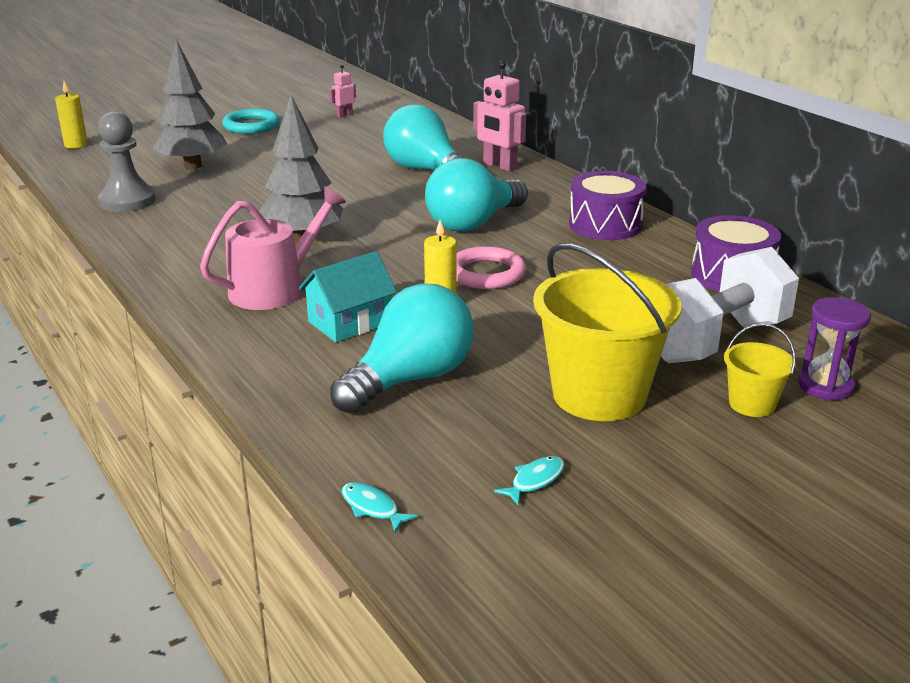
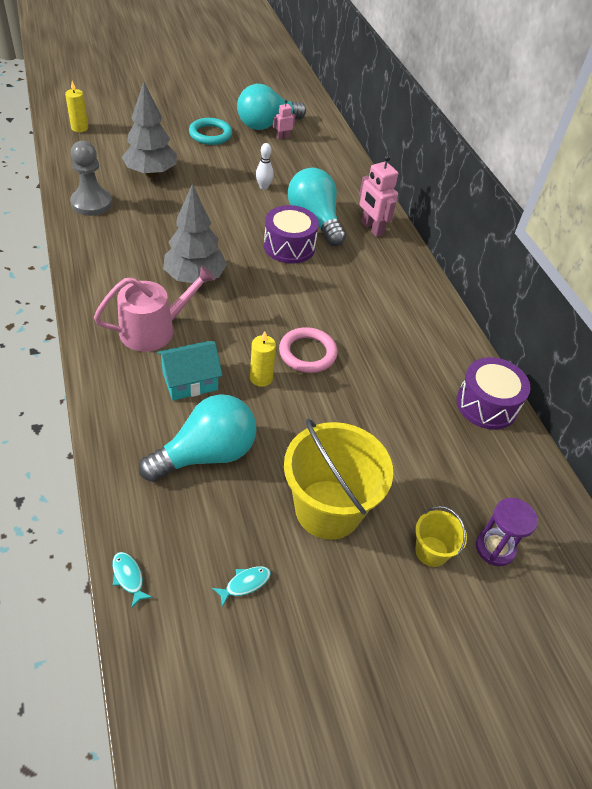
camera: 10 degrees right, 20 degrees up
(345, 155) = (263, 187): none -> white bowling pin
(473, 223) = (323, 292): turquoise light bulb -> turquoise light bulb (266, 125)
(605, 225) = (419, 320): purple drum -> purple drum (289, 246)
(715, 341) = (438, 475): white dumbbell -> none

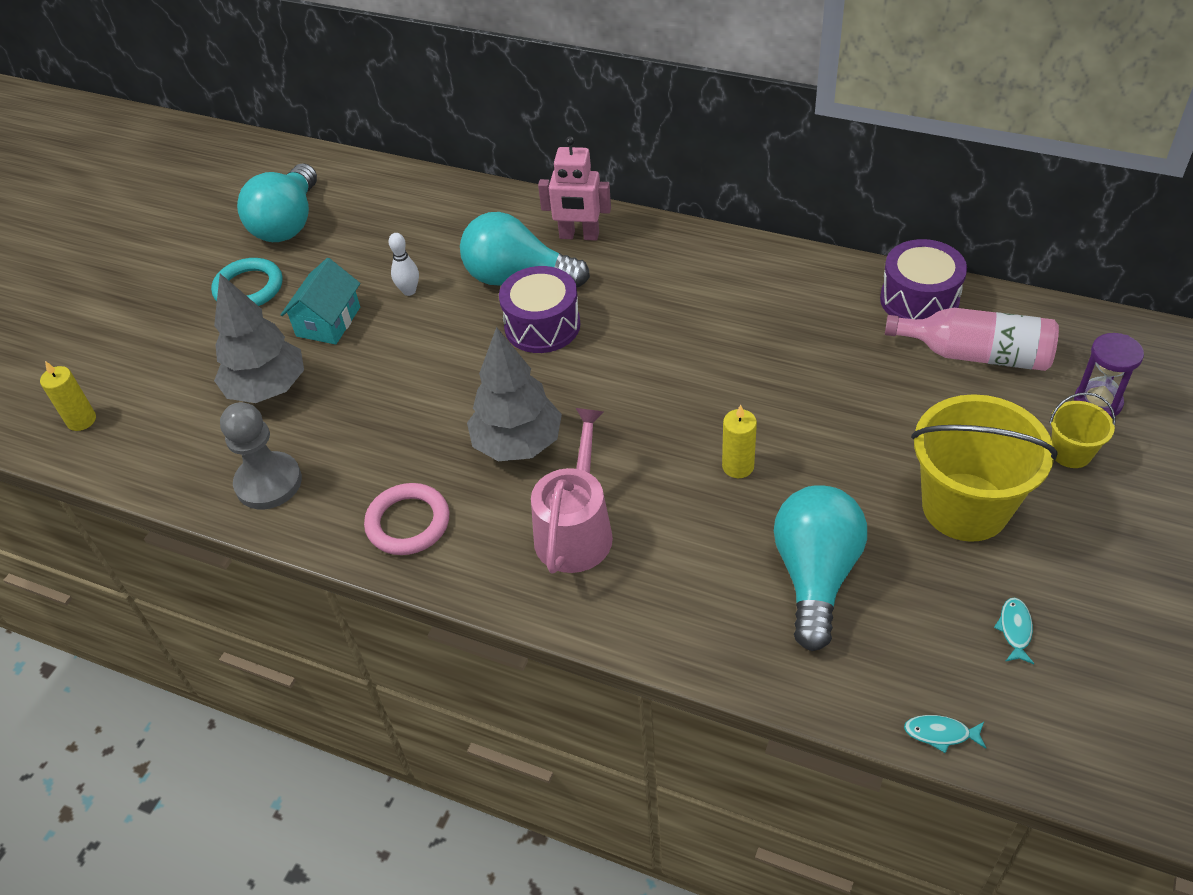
camera: 40 degrees left, 0 degrees up
(190, 381) = (691, 535): turquoise house -> turquoise house (328, 321)
(283, 137) = (330, 221): pink robot -> none
(307, 353) = (732, 404): pink ring -> pink ring (408, 523)
(469, 457) = (976, 354): none -> pink bottle

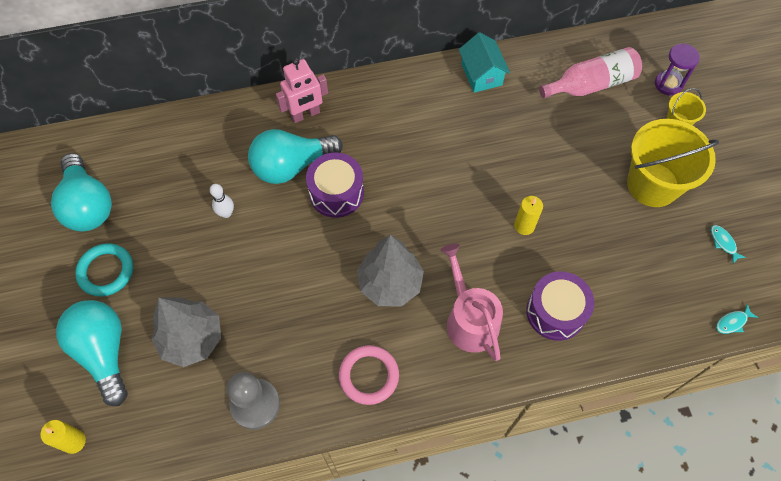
camera: 40 degrees left, 15 degrees up
(328, 321) = (189, 266): turquoise house -> turquoise house (481, 74)
(815, 575) = (613, 270): turquoise light bulb -> turquoise light bulb (104, 352)
(919, 300) = (537, 63): purple drum -> purple drum (555, 312)

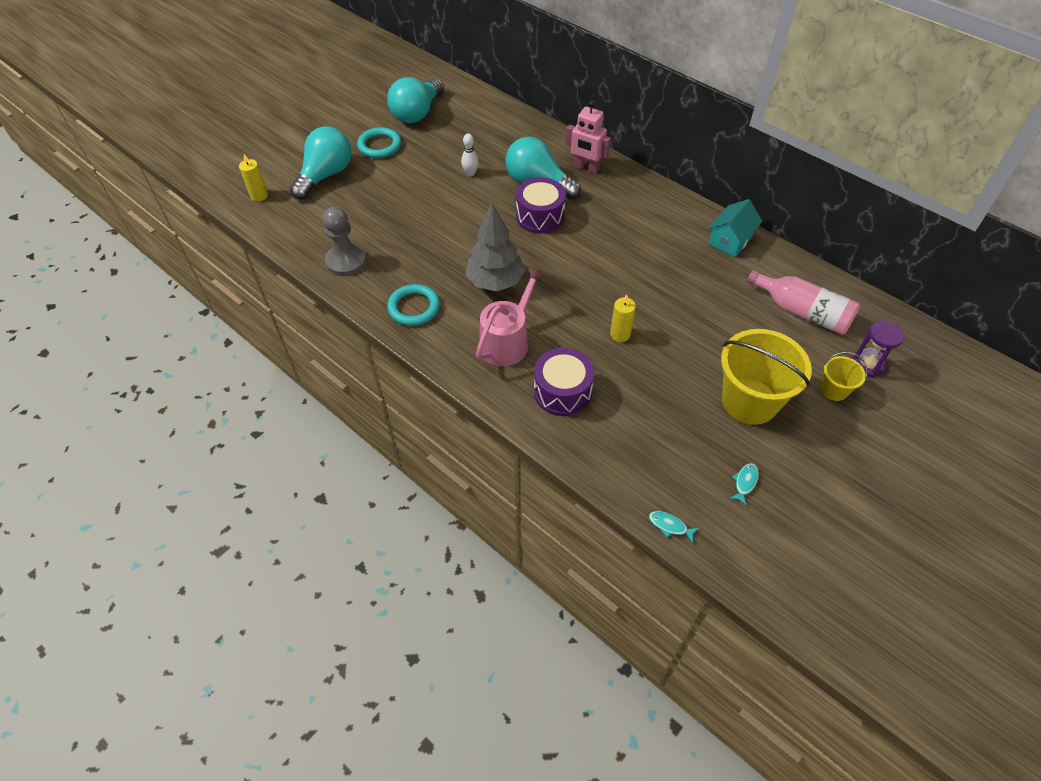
camera: 55 degrees right, 10 degrees down
(192, 339) = (367, 208): grey tree -> none
(369, 376) = (414, 308): pink ring -> turquoise ring

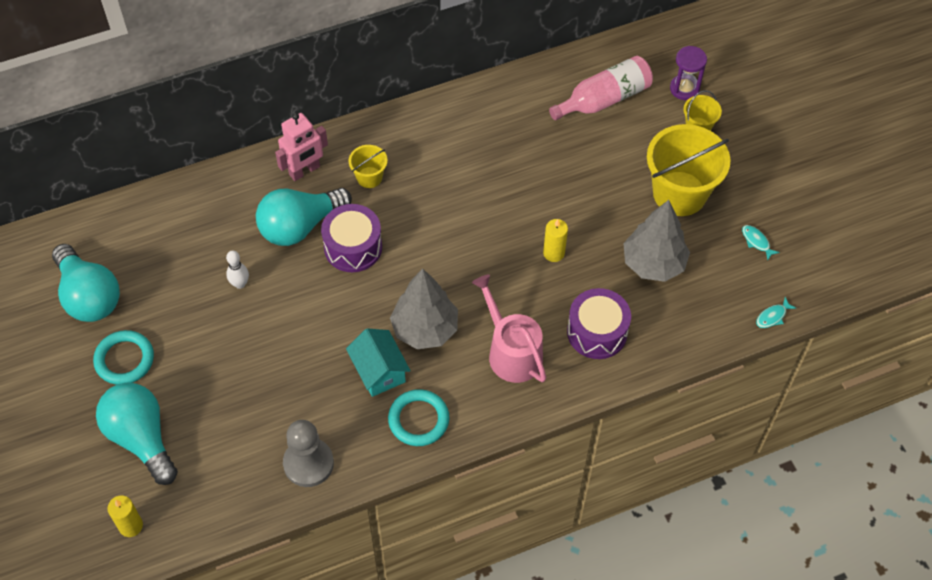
camera: 65 degrees left, 5 degrees up
(607, 202) = (369, 177): none -> yellow bucket
(660, 408) = (653, 263): none -> grey tree
(730, 240) = (486, 104): turquoise house -> turquoise house (379, 371)

